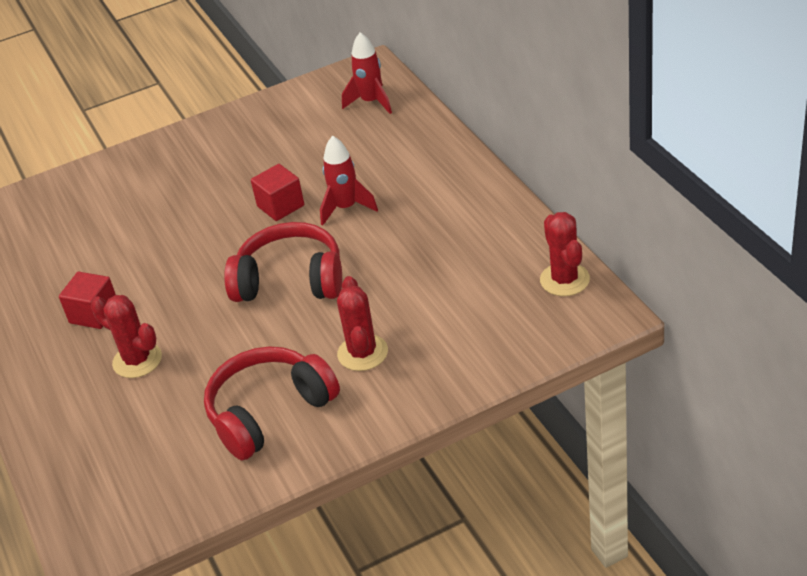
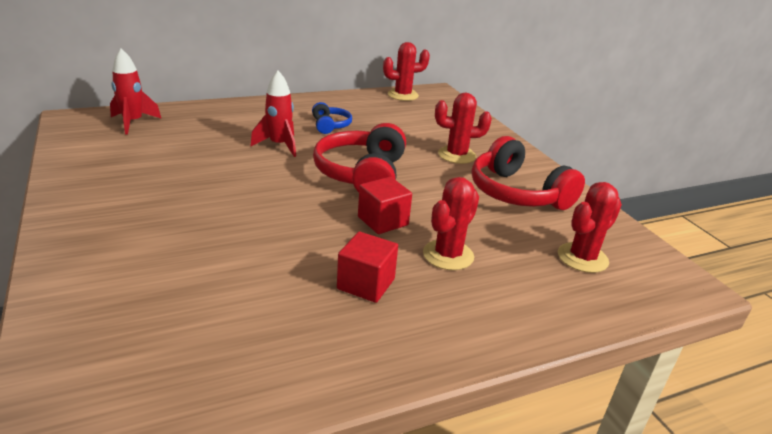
camera: 95 degrees left, 10 degrees down
(136, 463) = (582, 258): none -> red cactus
(280, 206) = (253, 171): red cube -> red cube (383, 221)
(417, 232) = (330, 125): none -> blue headphones

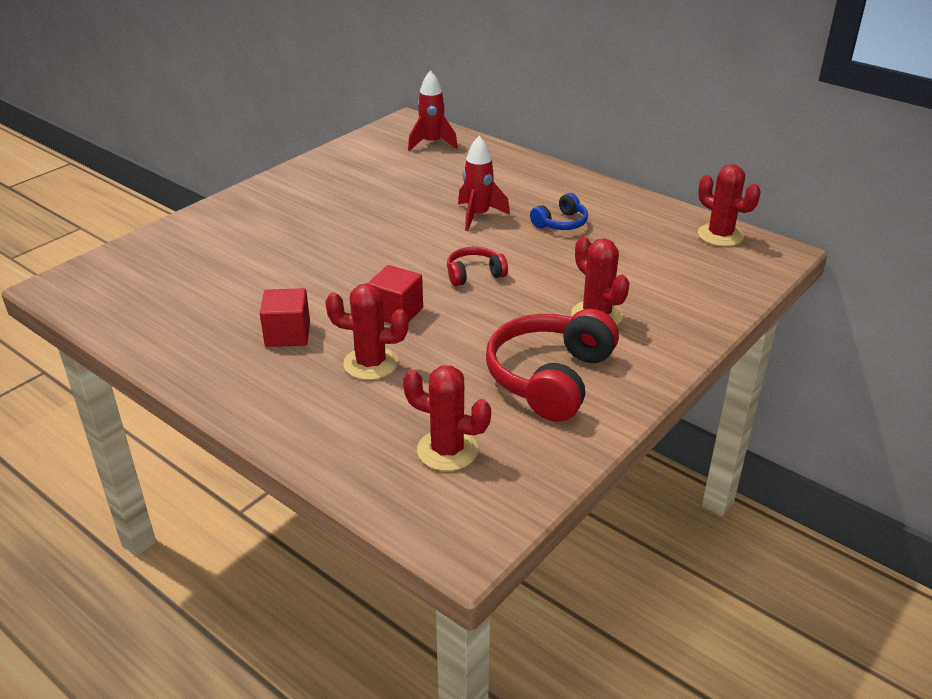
camera: 65 degrees right, 5 degrees up
(362, 174) = (474, 274): red headphones -> red headphones, size x0.51

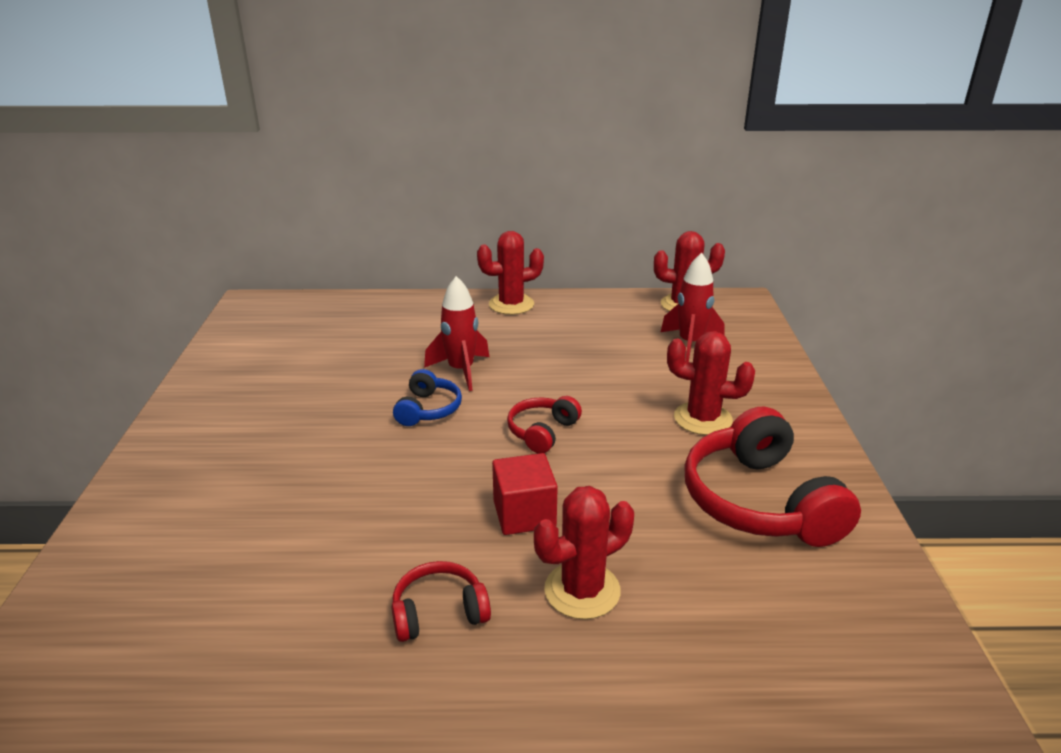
camera: 40 degrees left, 5 degrees down
(287, 334) = (439, 612): red cube -> red headphones
(432, 143) = (310, 317): red rocket -> red rocket (690, 344)
(447, 450) = (797, 643): red cactus -> red cactus (511, 304)
(561, 223) = (547, 346): blue headphones -> blue headphones (428, 409)

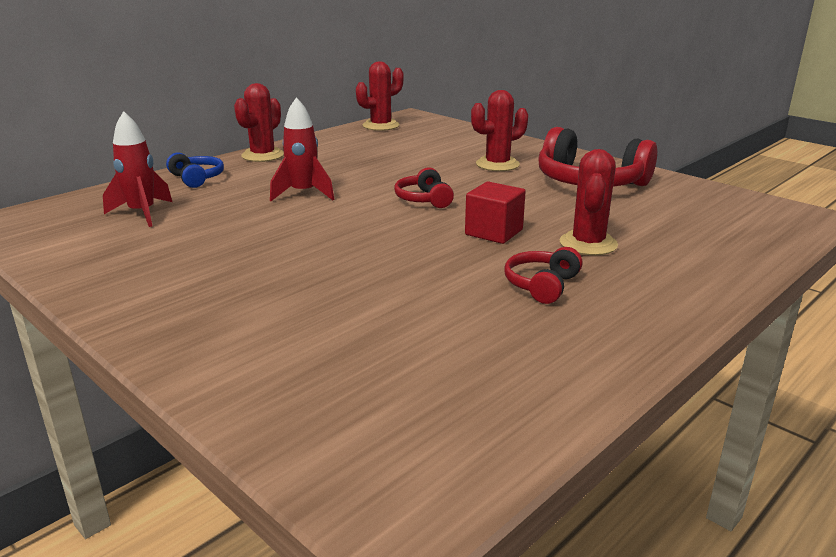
camera: 45 degrees left, 5 degrees down
(428, 409) = (324, 217): blue headphones -> blue headphones (197, 178)
(690, 344) = (423, 139): red rocket -> red rocket (142, 213)

